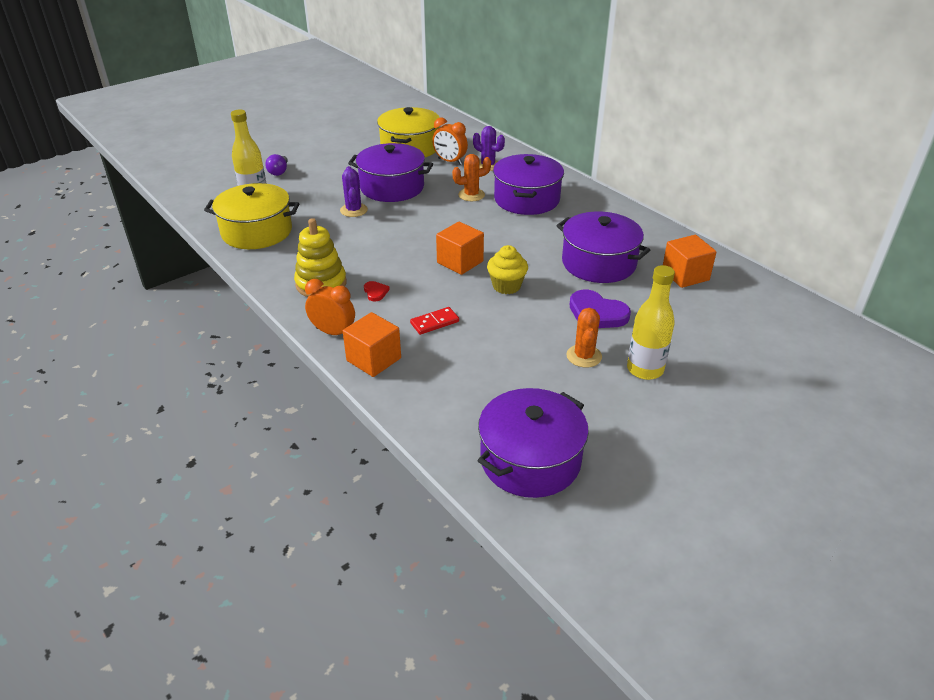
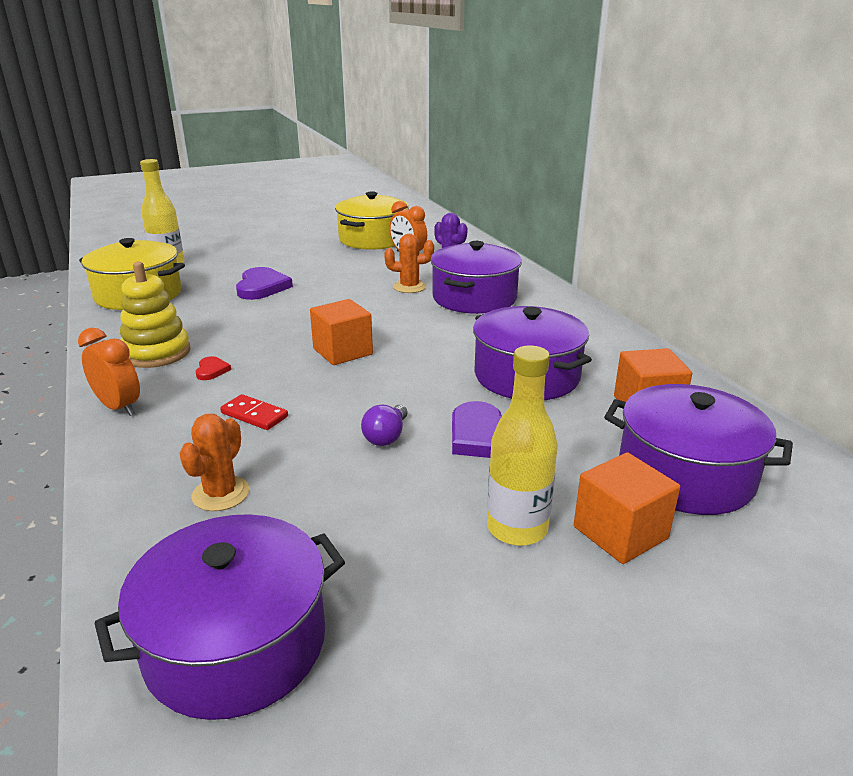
camera: 15 degrees right, 10 degrees down
(279, 172) = (215, 246): purple light bulb -> purple light bulb (386, 436)
(353, 210) = (262, 287): purple cactus -> purple heart
(374, 359) = (137, 447): orange cube -> orange cube (620, 532)
(392, 187) = (323, 271): purple pot -> purple pot (685, 474)
(434, 322) = (254, 415): red domino -> red domino turned 45 degrees clockwise
(506, 286) = (382, 386): yellow cupcake -> none
(584, 356) = (431, 492): orange cactus -> orange cactus (221, 494)

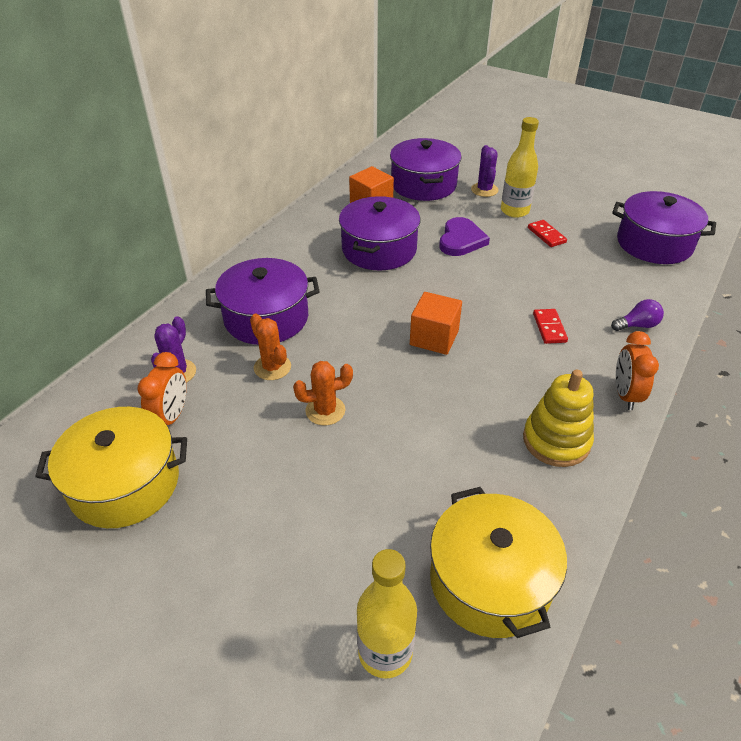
camera: 125 degrees left, 15 degrees up
(211, 370) = (535, 386): red heart -> none
(221, 494) = (612, 295): orange cactus -> orange cactus (325, 411)
(262, 287) = (366, 479): purple heart -> none
(386, 436) = (502, 270): purple light bulb -> purple light bulb (637, 325)
(413, 521) = (546, 235): none -> red domino
(620, 532) = (484, 190): orange cube -> purple cactus

